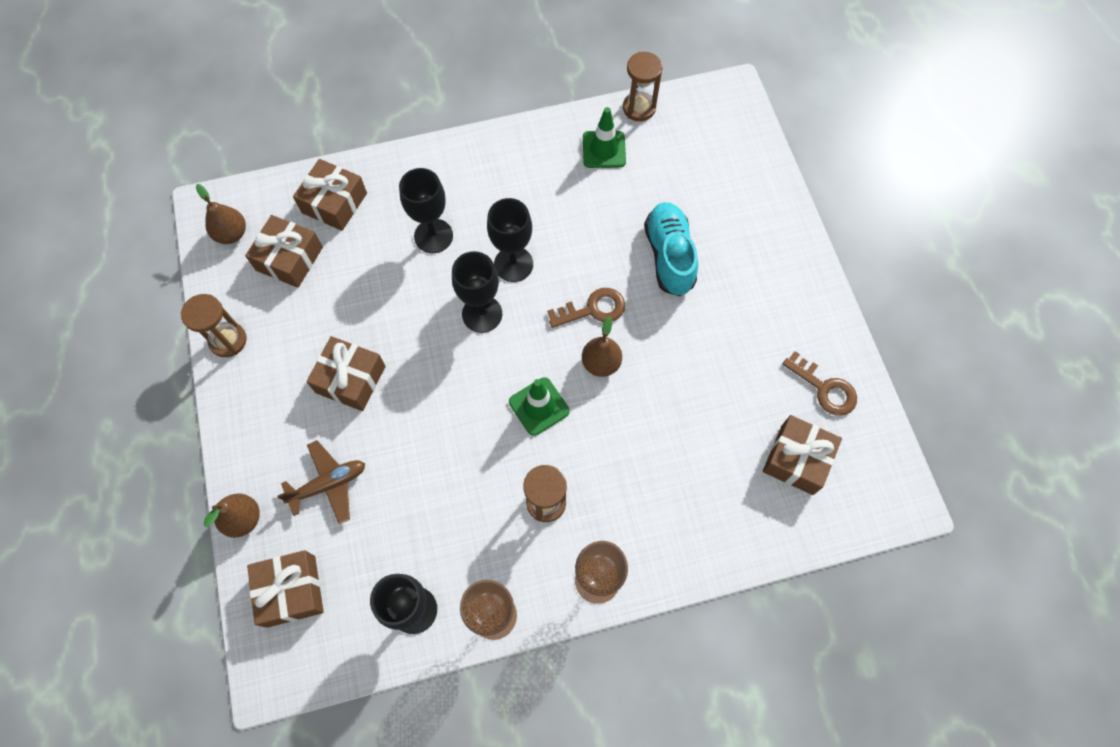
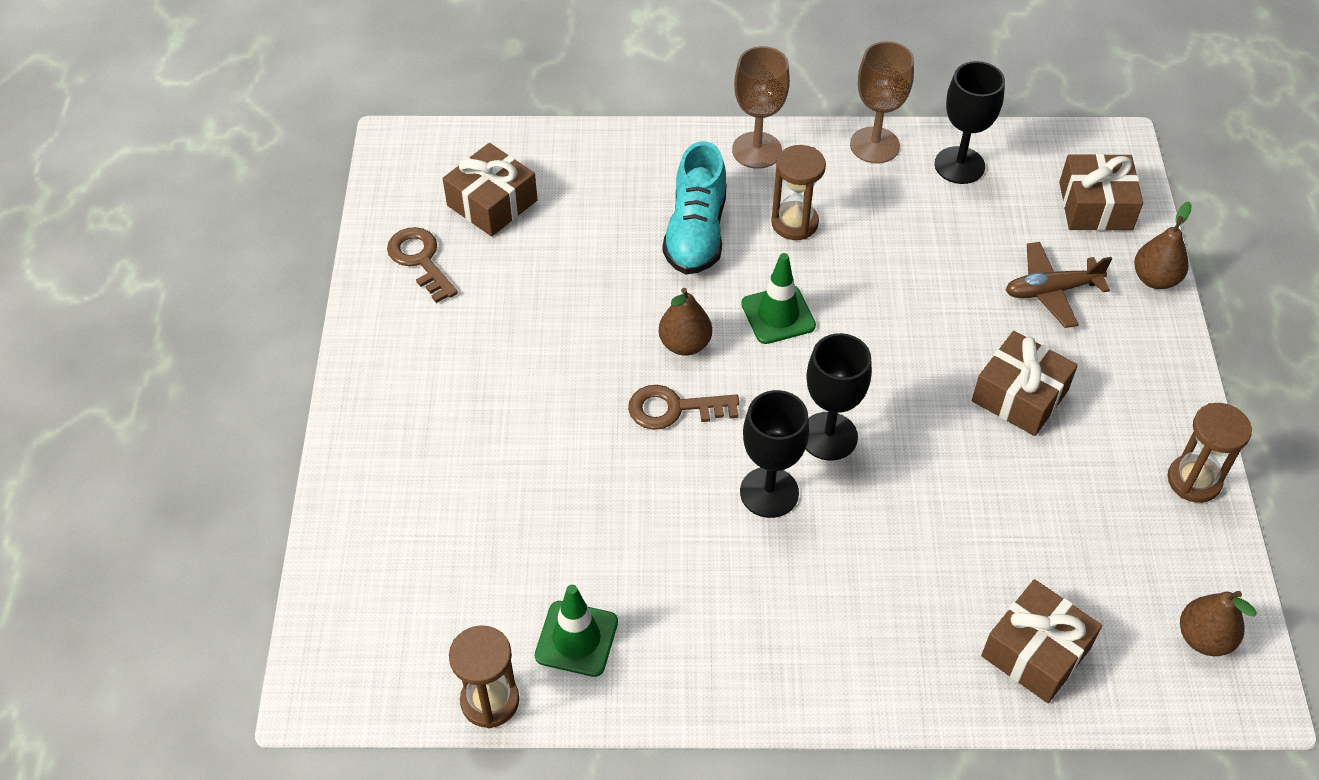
camera: 165 degrees left, 15 degrees down
(289, 259) = (1108, 577): brown gift -> none
(433, 236) = (881, 561): black goblet -> none
(669, 256) = (541, 453): turquoise shoe -> turquoise shoe (696, 233)

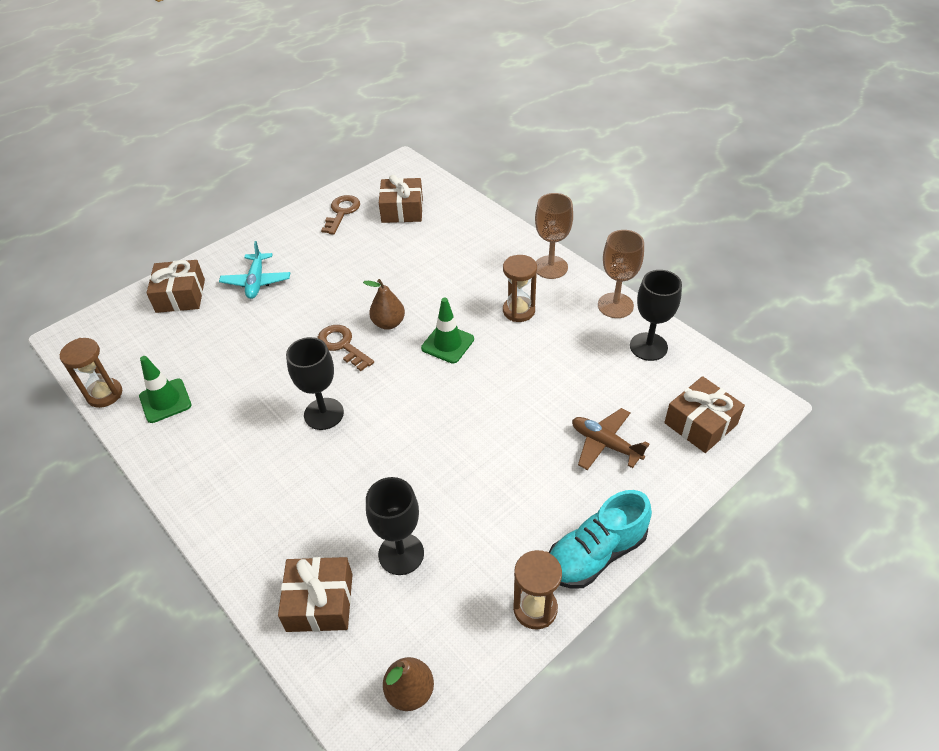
camera: 50 degrees right, 5 degrees down
(453, 423) = (256, 281): none -> turquoise plane
(696, 233) = (466, 282): turquoise shoe -> turquoise shoe (595, 554)
(828, 436) = (386, 414): black goblet -> black goblet (401, 554)
(1019, 396) = (506, 478): brown gift -> brown gift (180, 296)
(1155, 279) = (679, 488): brown pear -> none

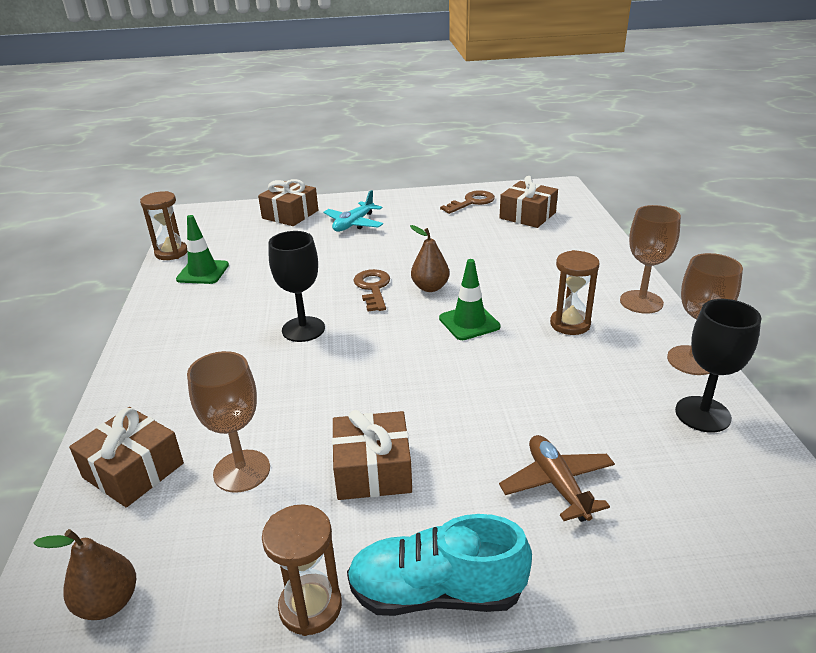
camera: 35 degrees right, 15 degrees down
(401, 554) = (242, 471): black goblet -> brown goblet
(700, 424) = (711, 525): brown gift -> brown gift (373, 470)

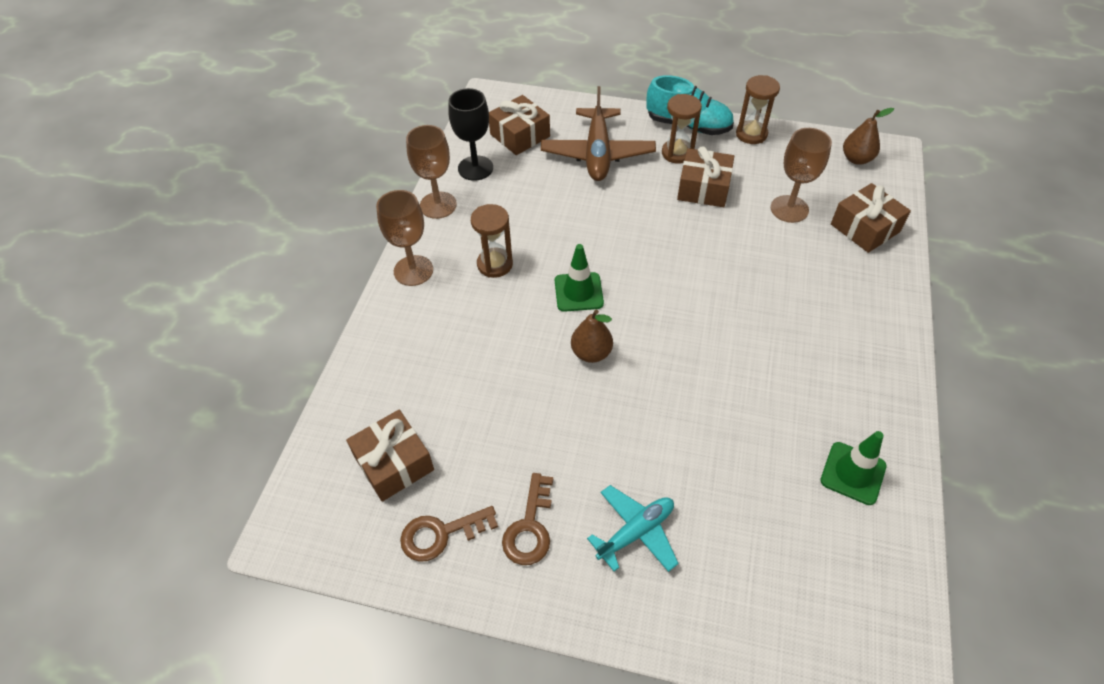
camera: 160 degrees left, 20 degrees up
(171, 253) = (908, 543): brown hourglass -> brown hourglass (677, 153)
(290, 214) = (728, 606): brown gift -> brown gift (520, 135)
(303, 329) = (735, 330): black goblet -> none
(373, 288) = (651, 371): brown key -> brown key (529, 527)
(557, 484) = (597, 153): brown plane -> brown plane, size x1.58

